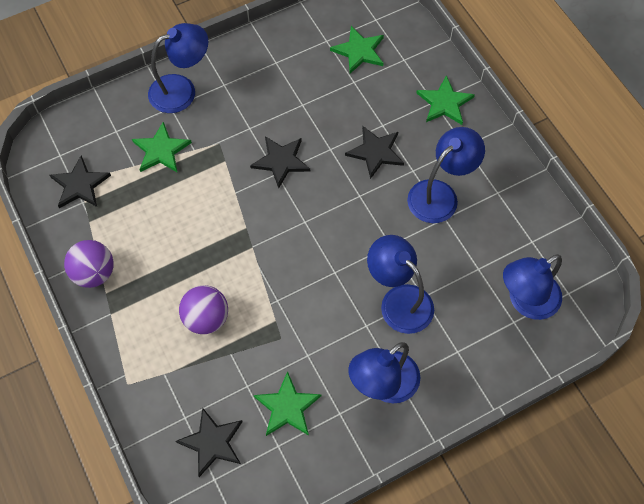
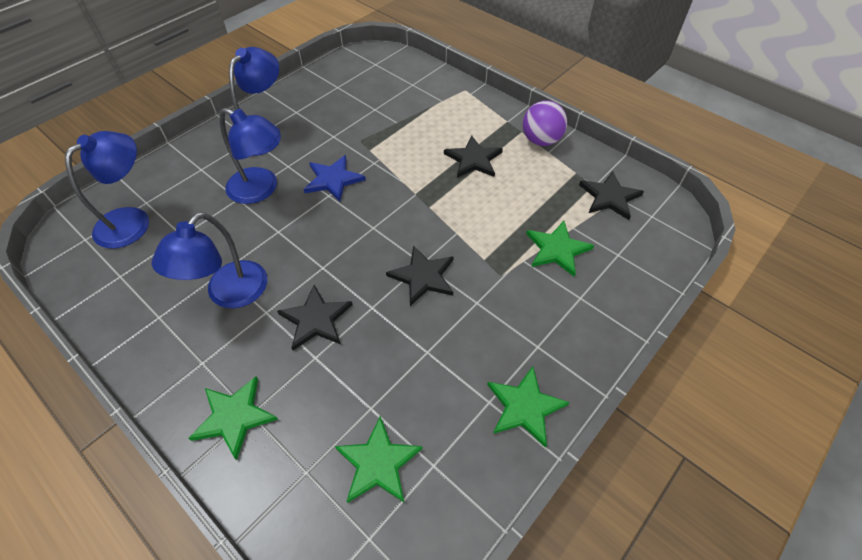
camera: 160 degrees right, 10 degrees down
(182, 90) = (583, 322): blue lamp -> none
(206, 318) = (428, 137): purple ball -> none
(212, 442) = (385, 78): black star -> black star (473, 159)
(287, 407) = (338, 105): green star -> green star (524, 407)
(325, 290) = (333, 179): none -> blue star

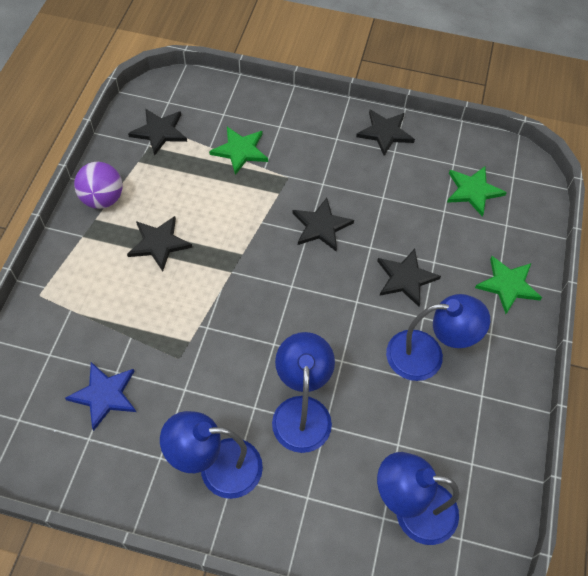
camera: 120 degrees left, 5 degrees up
(333, 179) = (251, 351): blue star -> blue star (104, 395)
(524, 407) = (385, 133): green star -> black star

